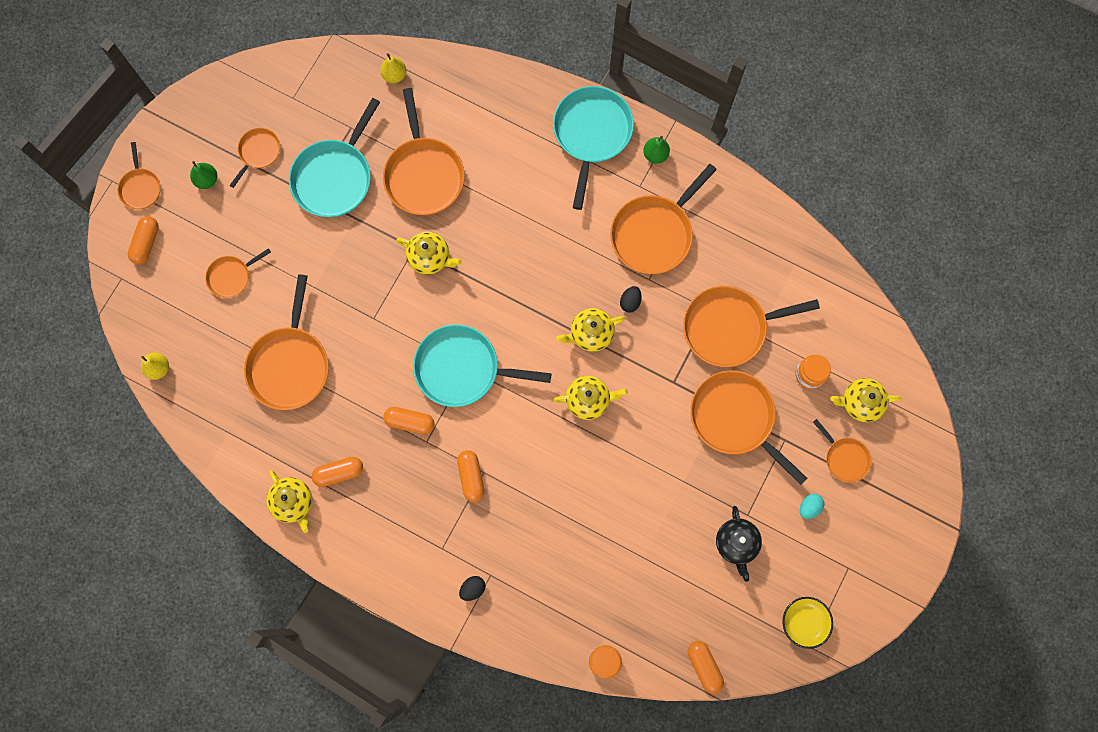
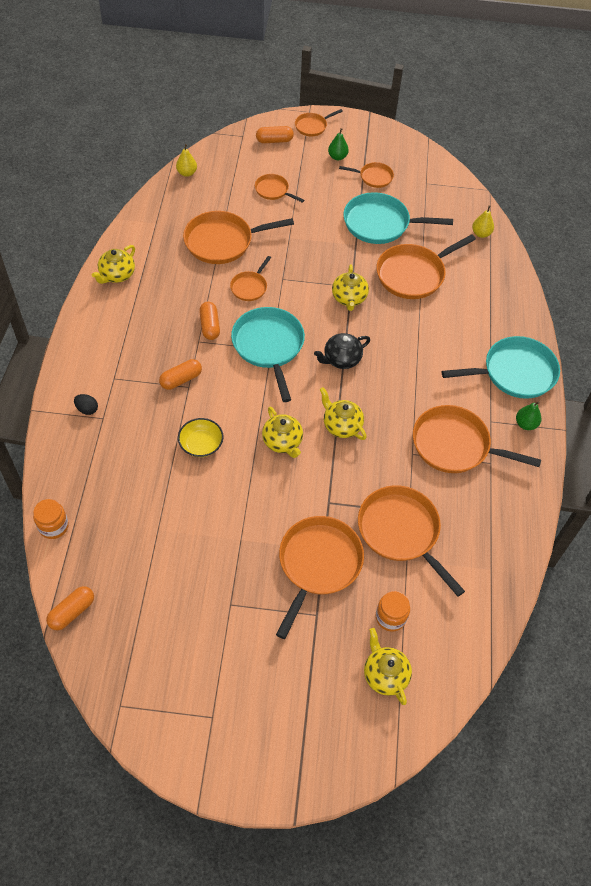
camera: 65 degrees right, 20 degrees down
(339, 473) = (150, 295): orange capsule -> none
(630, 302) = (384, 446): black egg -> none
(736, 543) = (199, 603): black teapot -> black teapot (341, 359)
(804, 622) = (143, 691): yellow bowl -> yellow bowl (201, 444)
(809, 507) = (259, 659): turquoise egg -> none
(845, 458) = (322, 677): orange pan -> orange pan (250, 287)

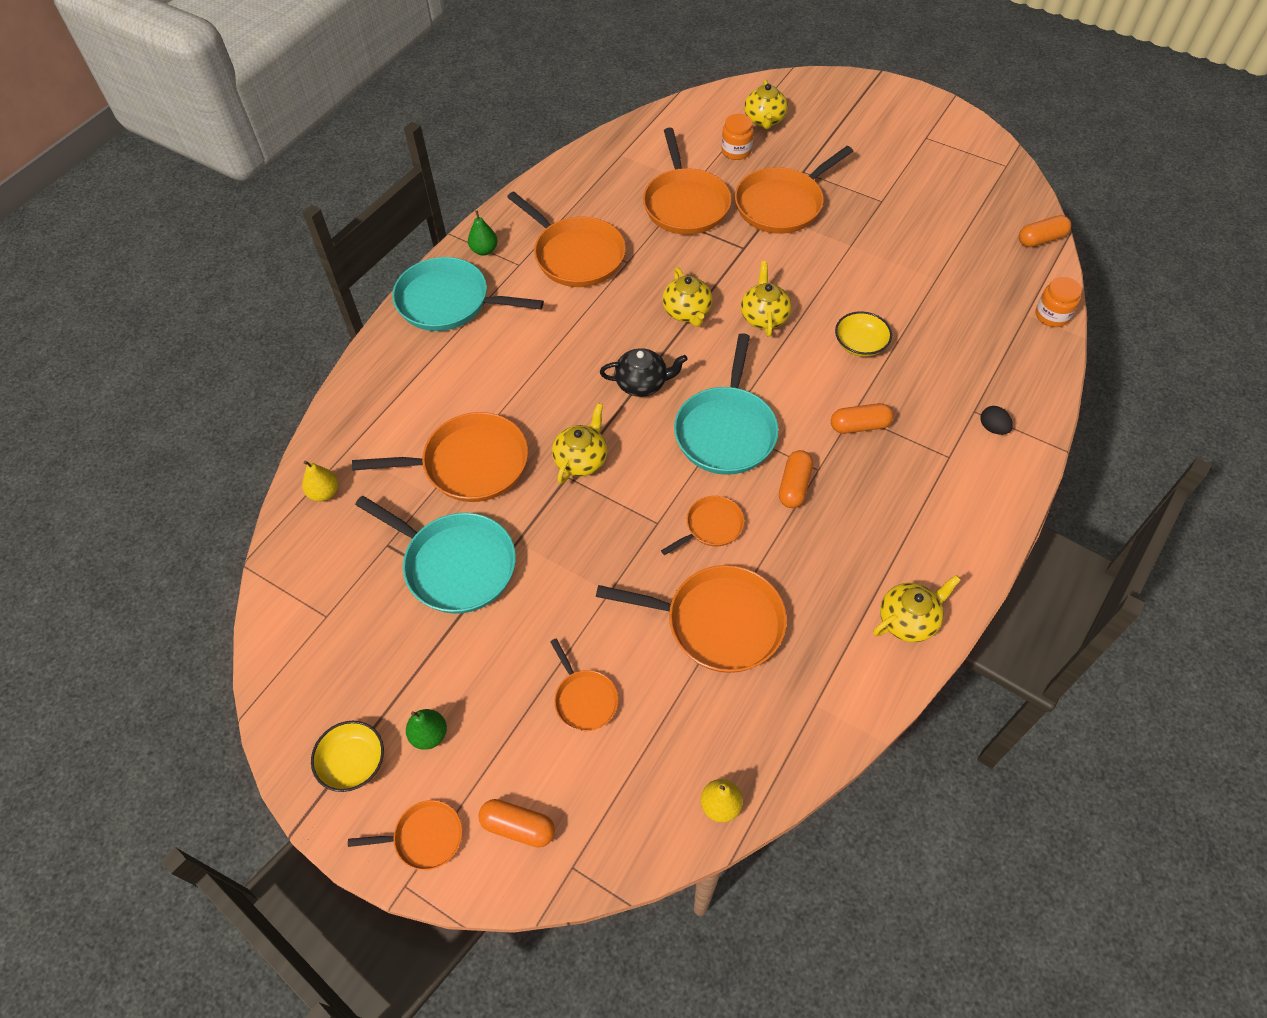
camera: 150 degrees left, 0 degrees up
(364, 139) = (353, 762): none -> yellow bowl
(374, 177) = (399, 662): orange pan -> none

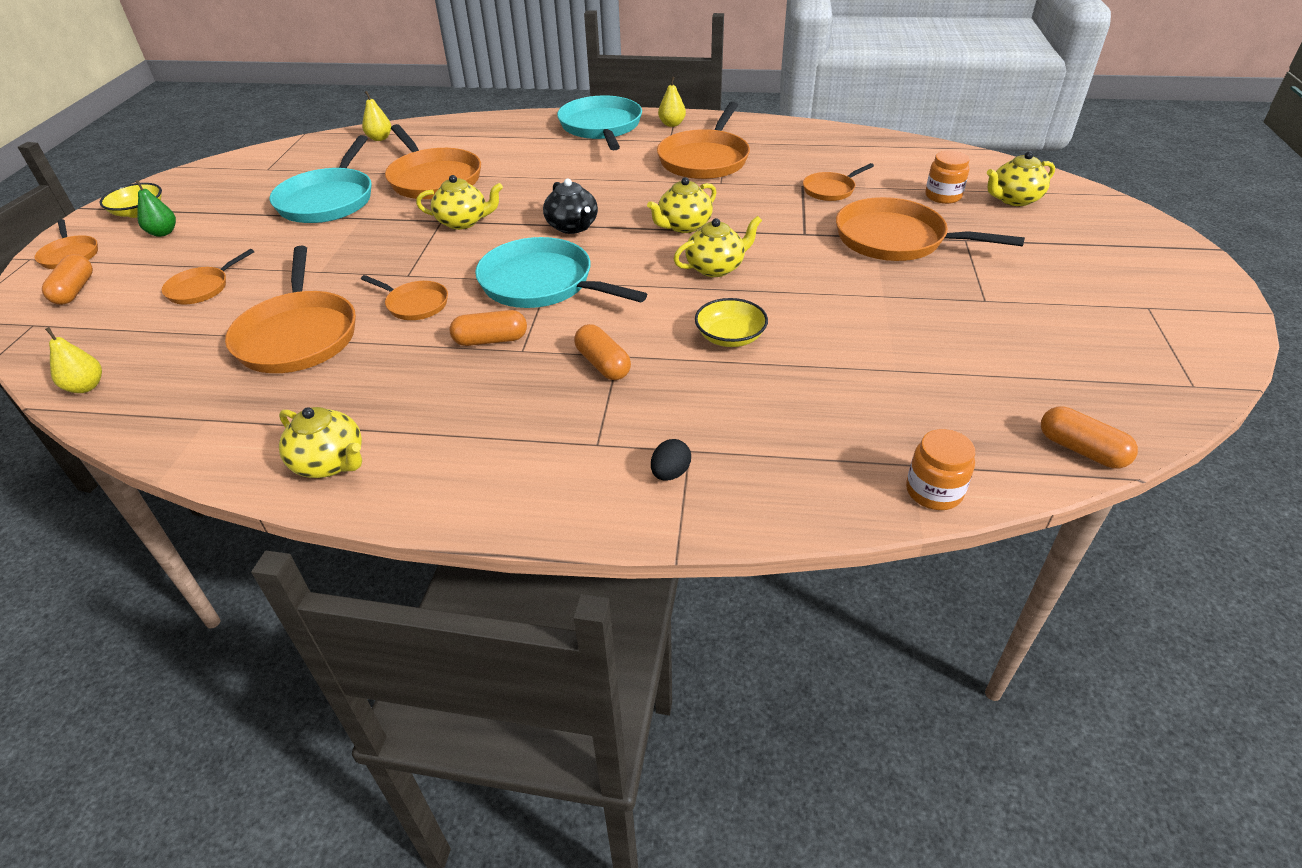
camera: 65 degrees right, 15 degrees down
(484, 250) = (672, 124): green pear -> yellow pear
(685, 204) = (830, 190): orange pan -> orange pan, size x0.53
(726, 431) = (541, 283): turquoise pan -> turquoise pan turned 45 degrees clockwise

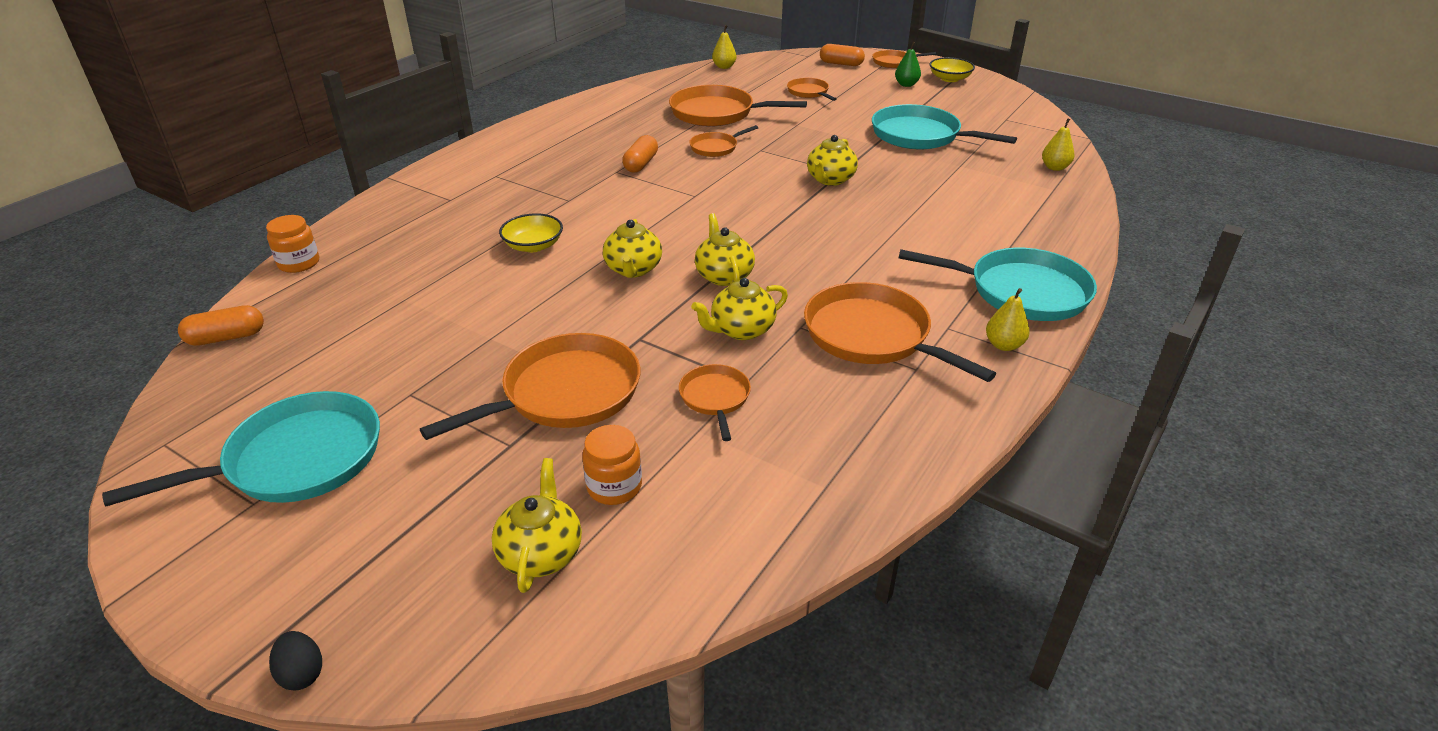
camera: 115 degrees right, 5 degrees down
(330, 463) = (580, 112): yellow teapot -> yellow teapot (741, 330)
(434, 179) = (932, 179): orange pan -> none
(541, 283) = (694, 192): turquoise pan -> turquoise pan (297, 459)
(573, 227) = (776, 223): black teapot -> none
(603, 364) = (566, 193): orange capsule -> none
(670, 473) = (442, 190): black egg -> black egg (302, 673)

